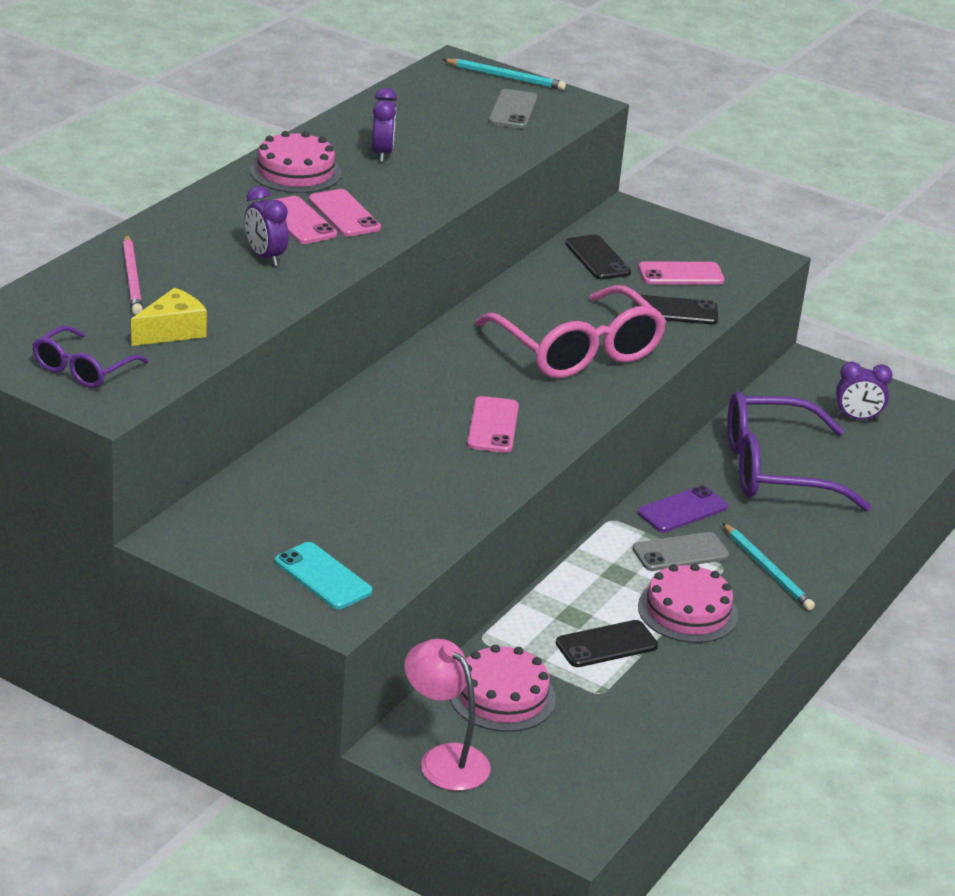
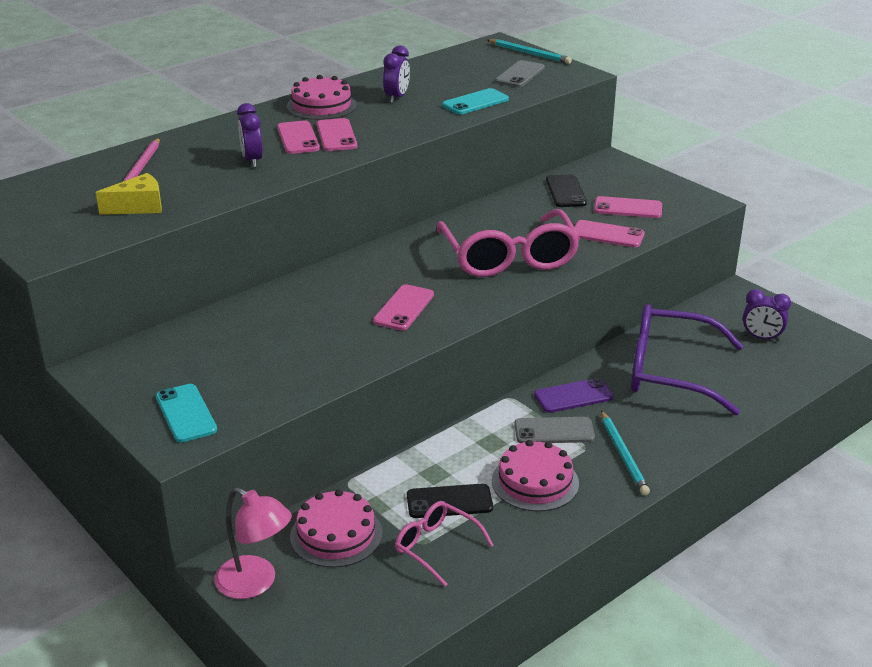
camera: 20 degrees right, 0 degrees up
(82, 369) = (48, 228): purple glasses -> none
(444, 759) = (255, 583): pink lamp -> pink lamp turned 150 degrees clockwise
(483, 154) = (475, 102): none -> turquoise phone
(617, 694) = (436, 547): none -> pink glasses
(675, 311) = (607, 235): black phone -> pink phone

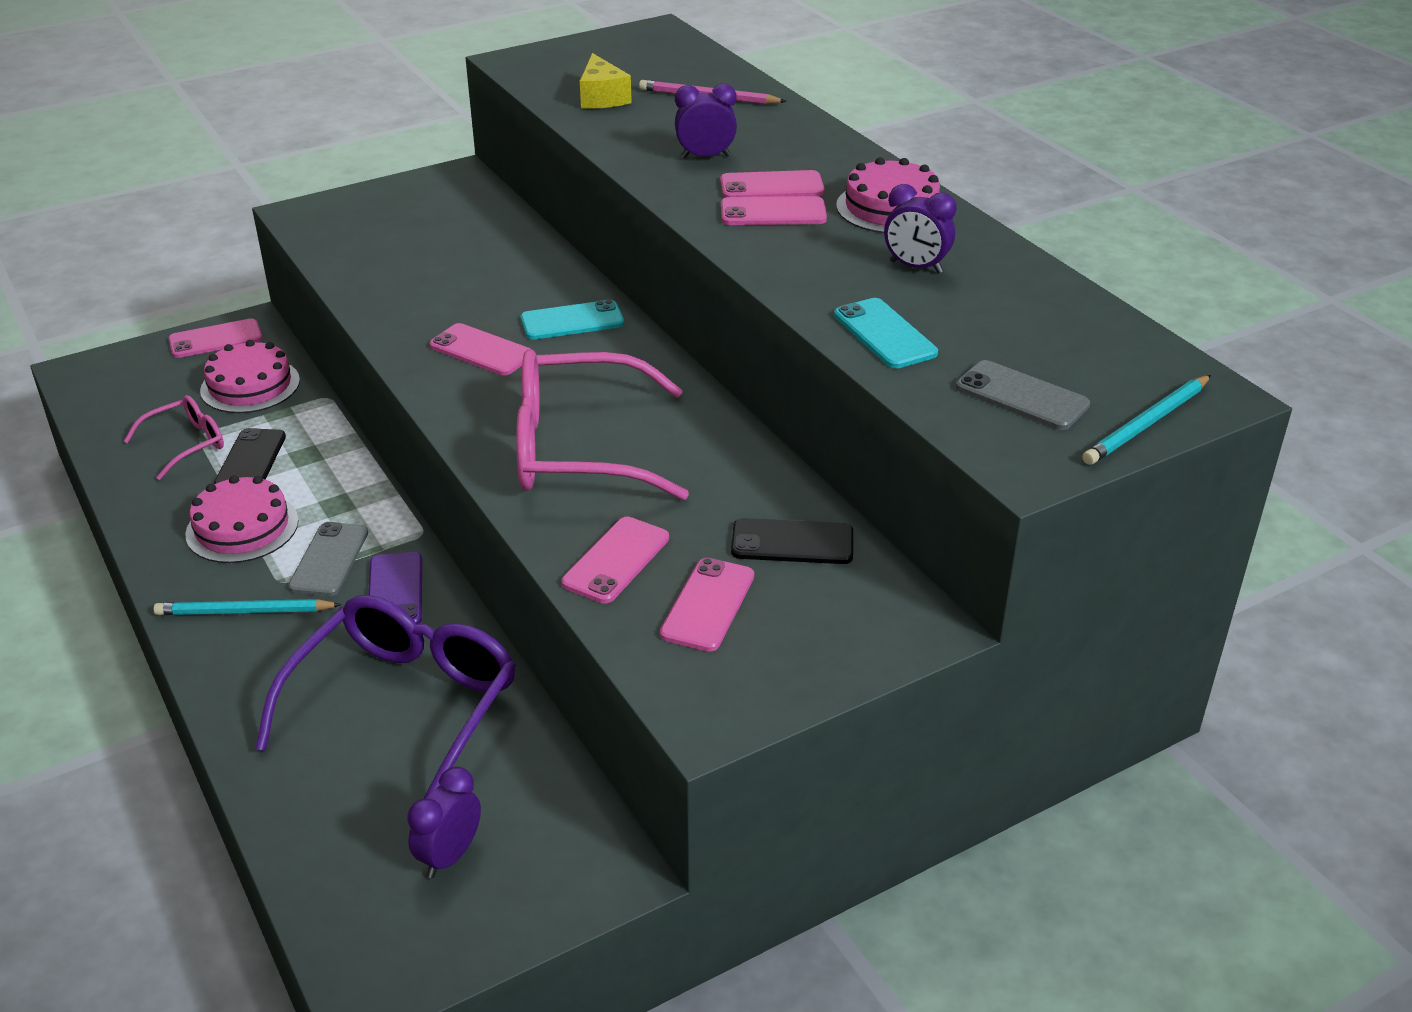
camera: 100 degrees right, 5 degrees up
(186, 413) = (348, 217): turquoise phone -> turquoise phone (572, 321)
(255, 583) = (215, 339): pink lamp -> pink phone

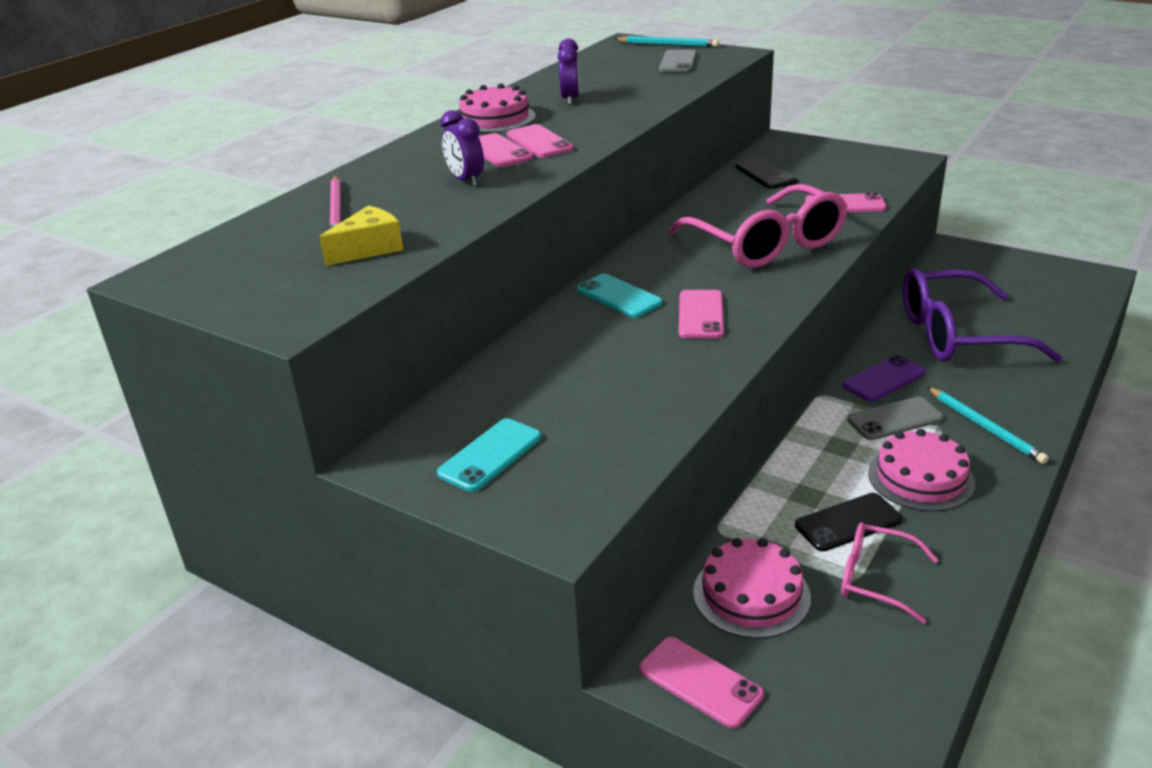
camera: 115 degrees left, 5 degrees down
(449, 856) = (1013, 285): purple clock -> none
(708, 605) = (841, 178): pink phone -> none
(885, 334) = (658, 91): turquoise phone -> turquoise phone (490, 455)

